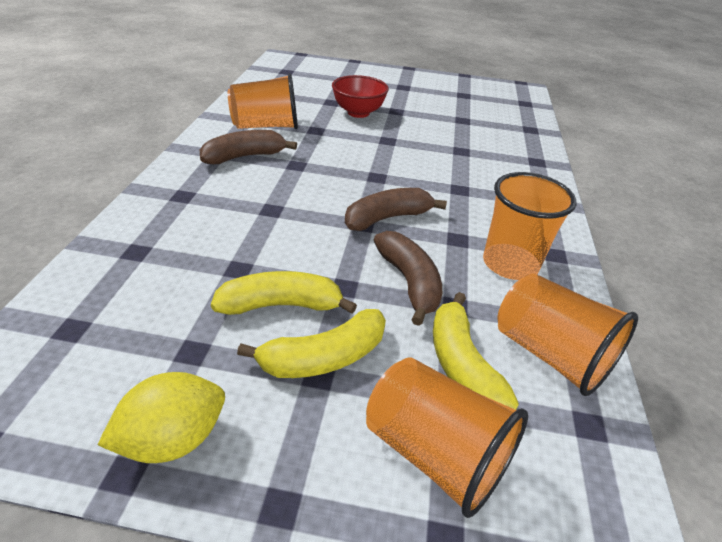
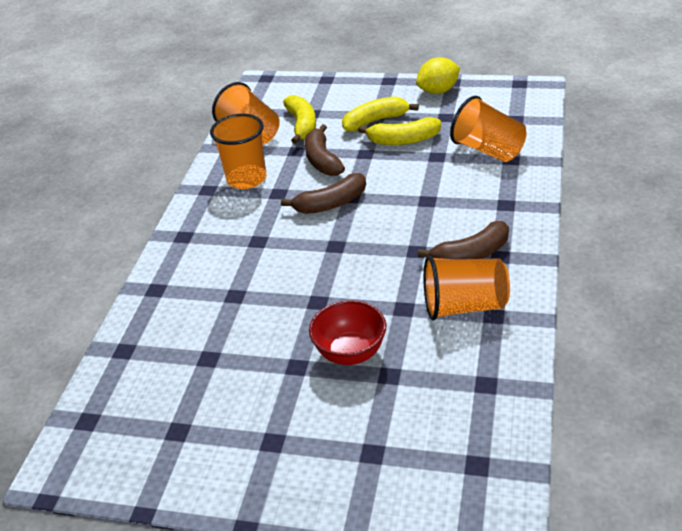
camera: 170 degrees left, 0 degrees up
(435, 453) = (324, 97): orange cup -> orange cup (488, 150)

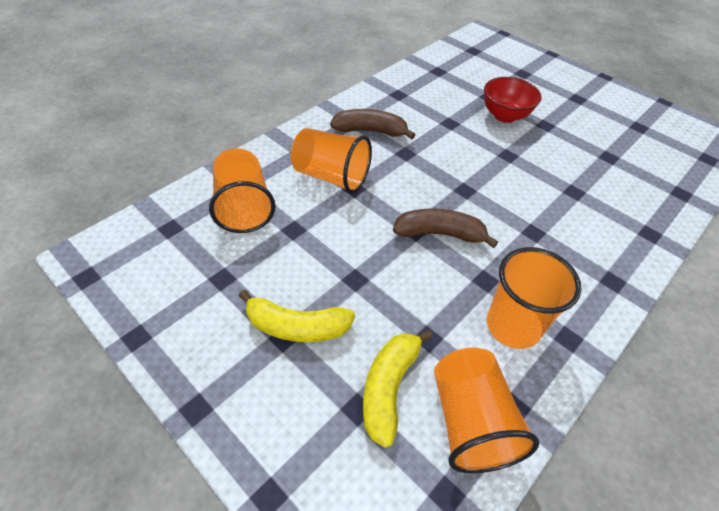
camera: 155 degrees left, 10 degrees up
(322, 160) = (408, 300): brown banana -> none
(403, 140) = (300, 272): yellow banana -> none
(438, 91) = (173, 331): yellow lemon -> none
(464, 306) = (410, 106): orange cup -> orange cup (331, 177)

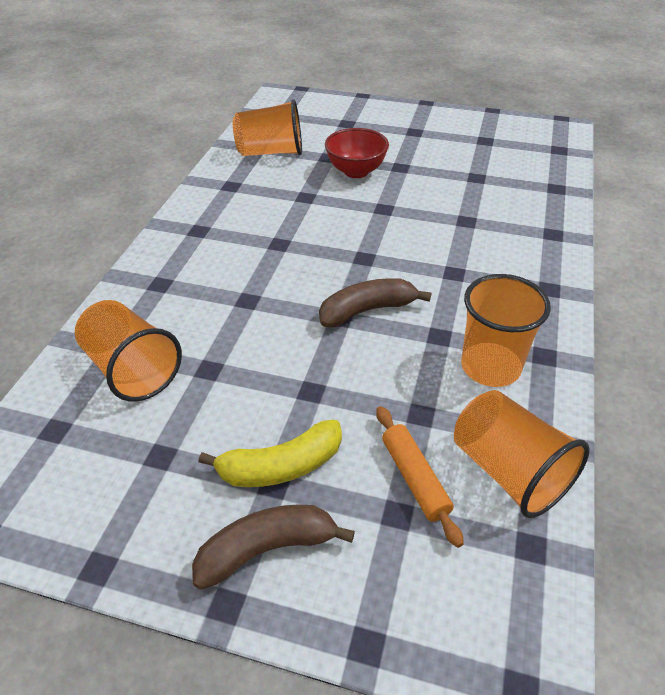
camera: 25 degrees left, 5 degrees down
(331, 177) = (214, 298): orange cup -> orange cup (271, 152)
(371, 131) = (226, 234): brown banana -> brown banana (267, 549)
(389, 387) = (414, 478): yellow banana -> orange rolling pin

